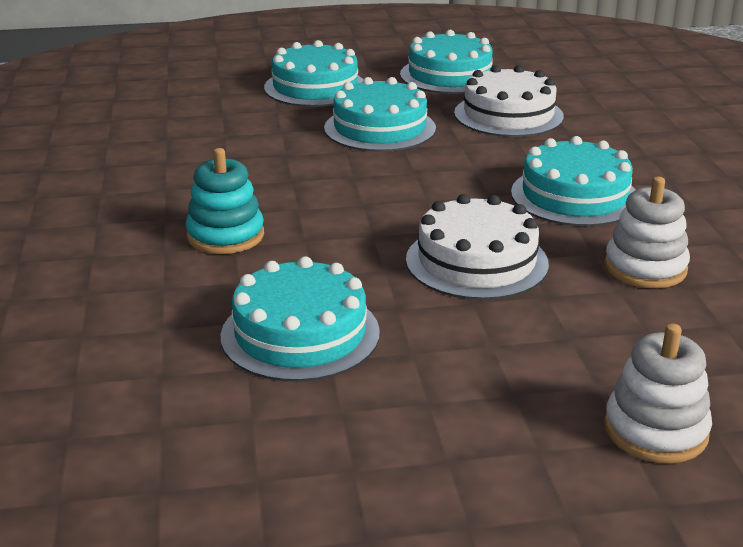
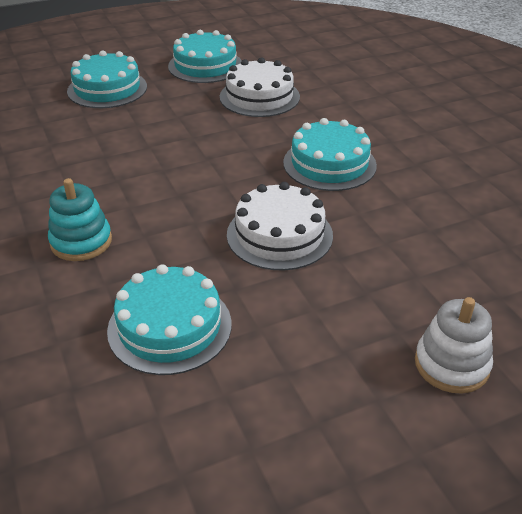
camera: 15 degrees left, 10 degrees up
(380, 128) = (169, 121): turquoise cake -> none
(645, 268) = (398, 220): white stacking toy -> none

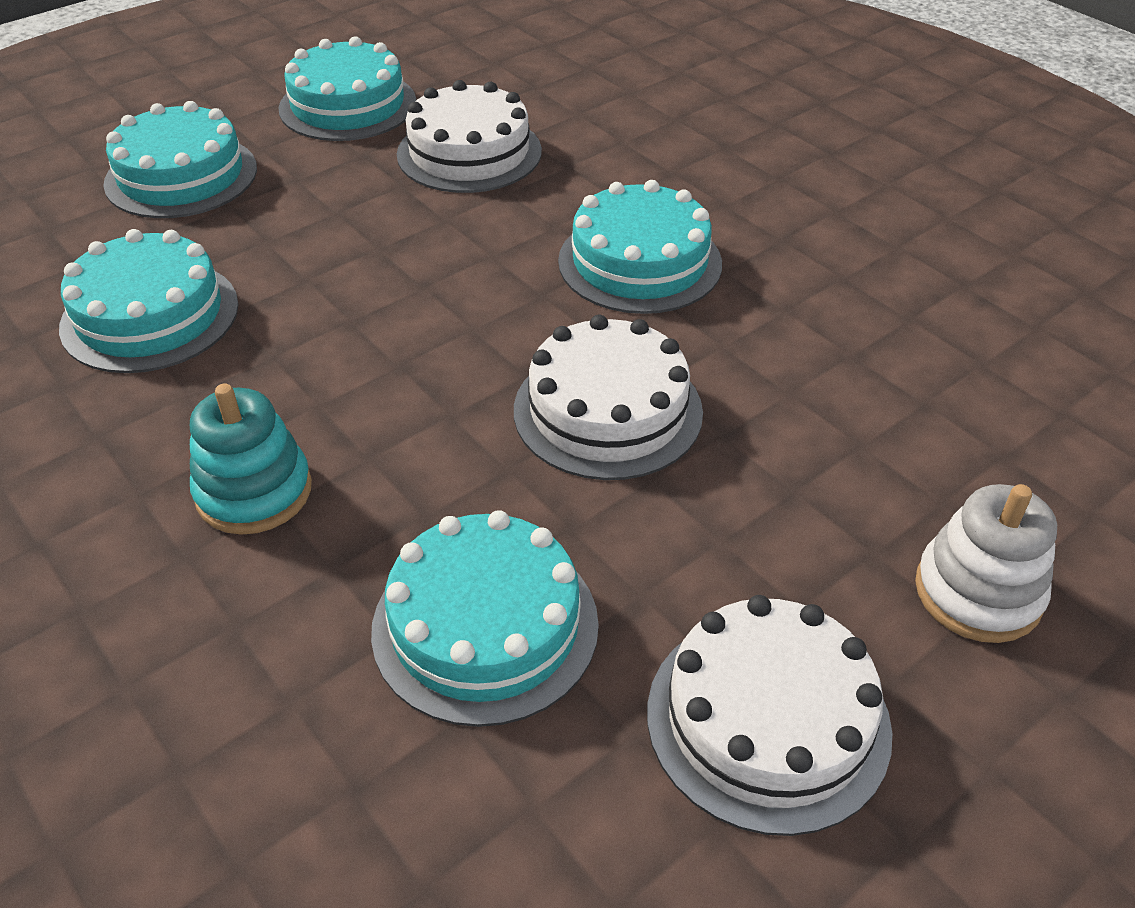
camera: 15 degrees left, 5 degrees up
(65, 152) = (150, 315): none -> turquoise cake
(301, 403) = (768, 720): none -> white cake

